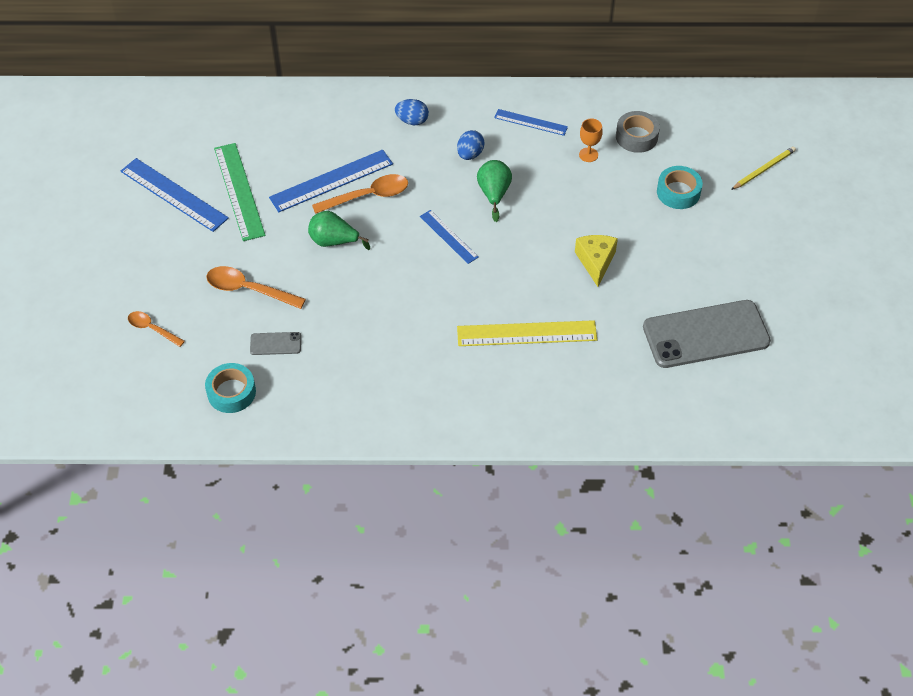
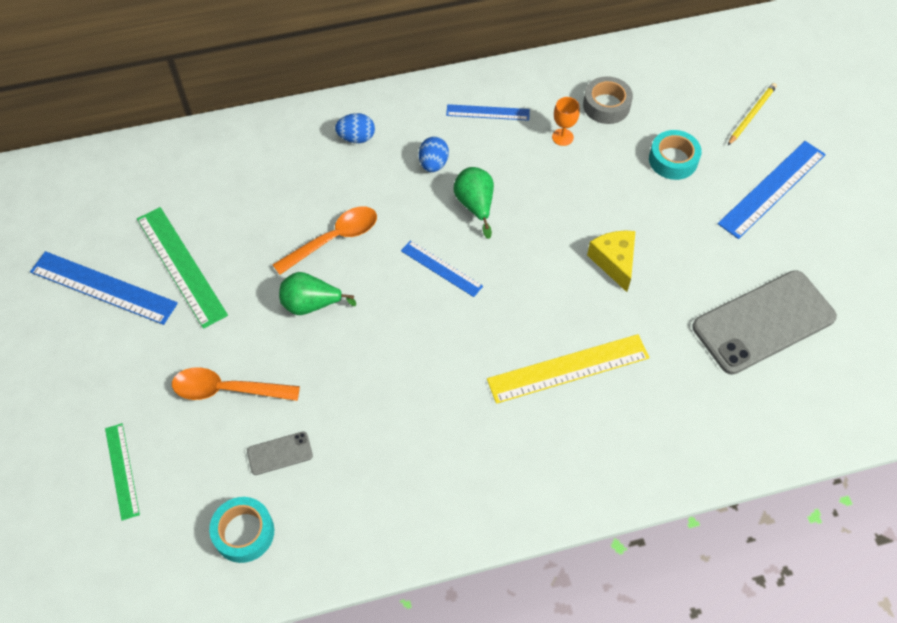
camera: 15 degrees left, 5 degrees up
(152, 329) = (122, 470): orange spoon -> green ruler
(331, 181) = (286, 229): blue ruler -> blue ruler (772, 189)

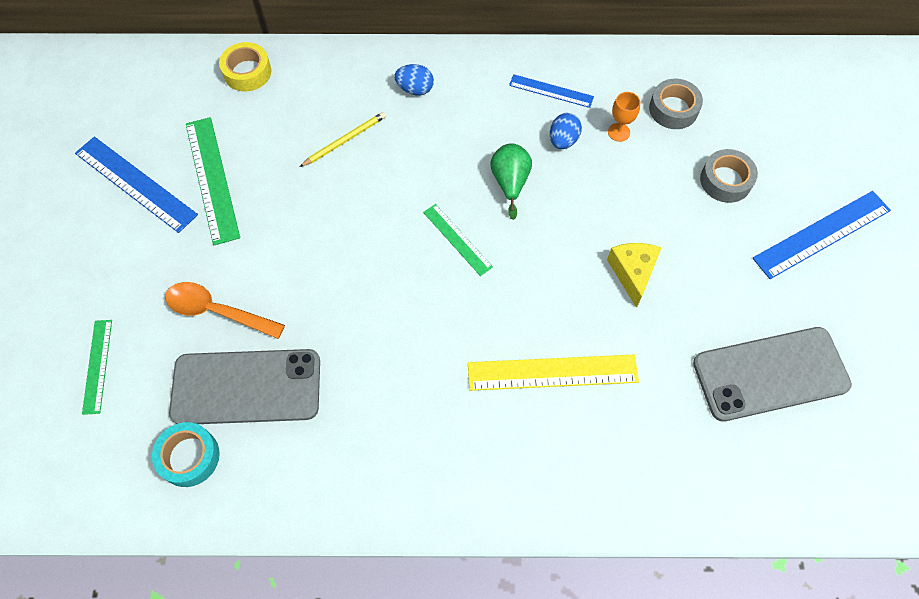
camera: 15 degrees right, 5 degrees up
(183, 156) = (247, 72): none -> yellow tape
(280, 453) = (246, 387): grey phone -> grey phone, size x2.35
(311, 304) = (321, 246): green pear -> none
(334, 239) = (362, 186): orange spoon -> none
(433, 164) = (481, 131): blue egg -> blue egg (563, 140)
(441, 268) = (457, 239): blue ruler -> green ruler
(673, 160) = (725, 180): turquoise tape -> grey tape
(751, 115) = (823, 151): yellow pencil -> yellow pencil (345, 140)

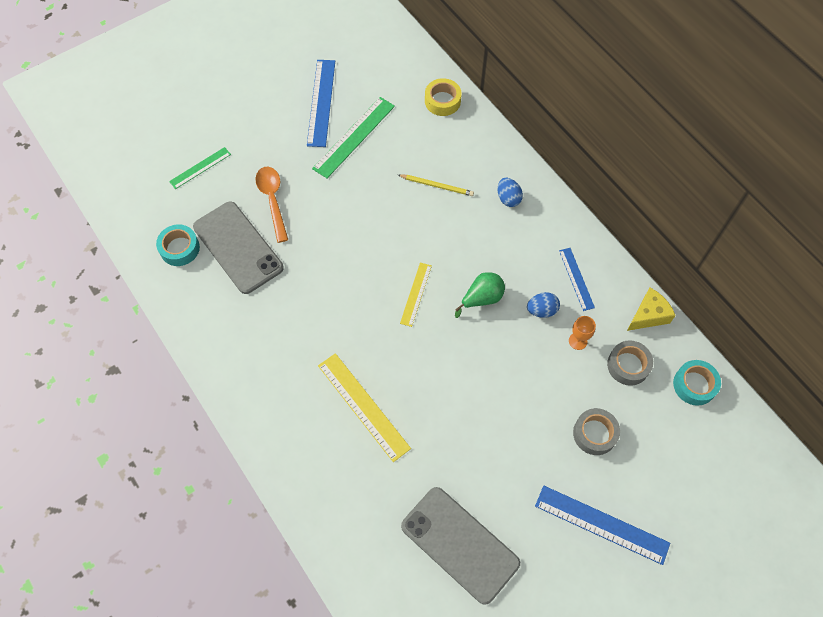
camera: 55 degrees right, 0 degrees up
(457, 239) = (416, 294): green ruler -> yellow ruler
(632, 273) = (471, 413): yellow cheese -> yellow cheese (648, 315)
(728, 72) = (694, 385): none -> turquoise tape

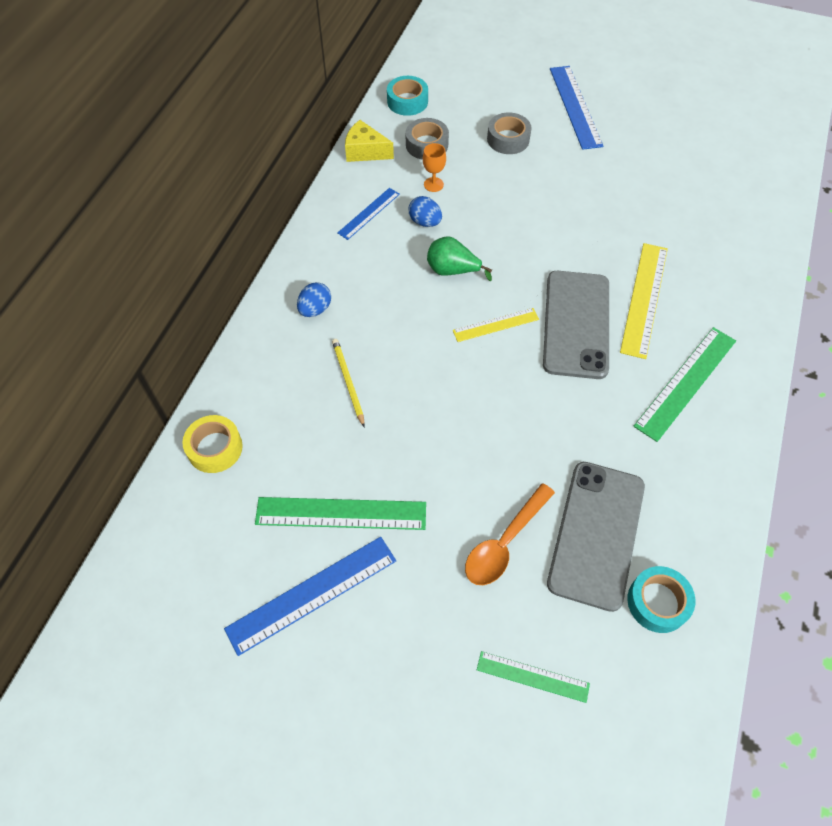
camera: 125 degrees left, 5 degrees down
(282, 376) = (685, 382): none -> green ruler
(459, 544) = (679, 174): grey phone -> grey phone (576, 324)

